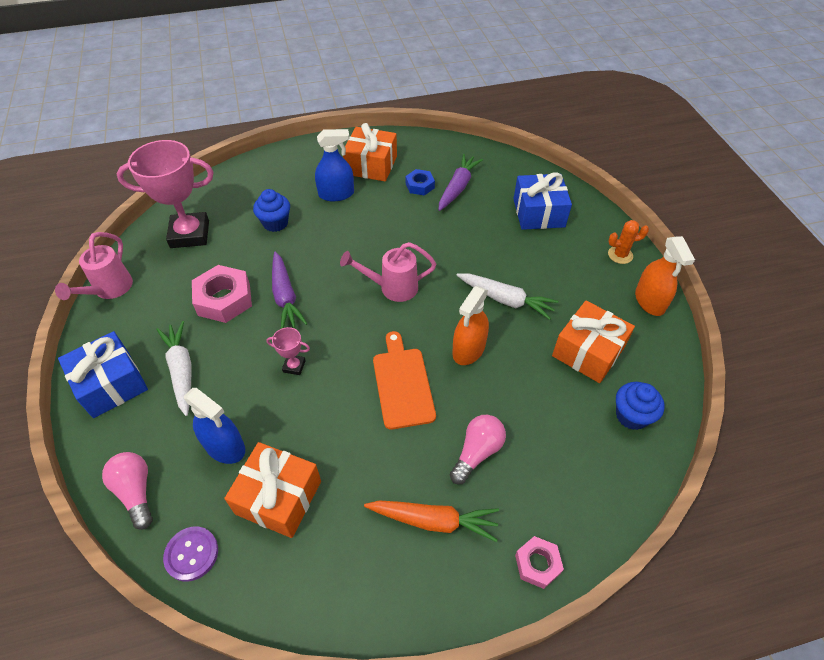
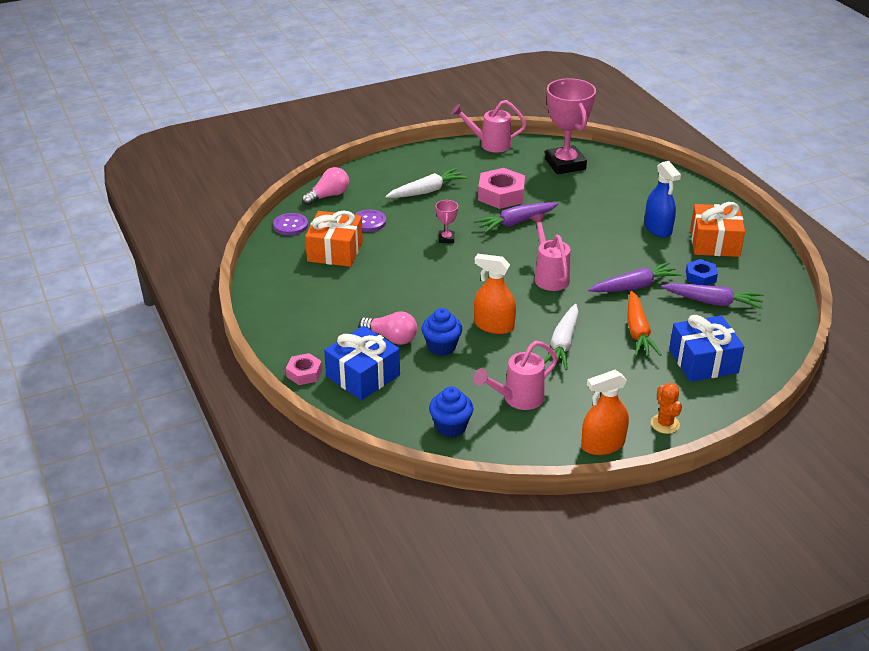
camera: 80 degrees right, 15 degrees down
(111, 384) = (407, 166): blue gift -> blue gift (363, 376)
(225, 446) = (369, 222): blue spray bottle -> purple button
(275, 223) = (600, 202): blue cupcake -> blue cupcake (441, 346)
(402, 383) = (446, 293): orange cutting board -> none
(424, 230) = (634, 286): none -> purple carrot
(433, 521) = (329, 321): orange carrot -> orange carrot (638, 332)
(588, 351) = (517, 399): orange gift -> pink watering can

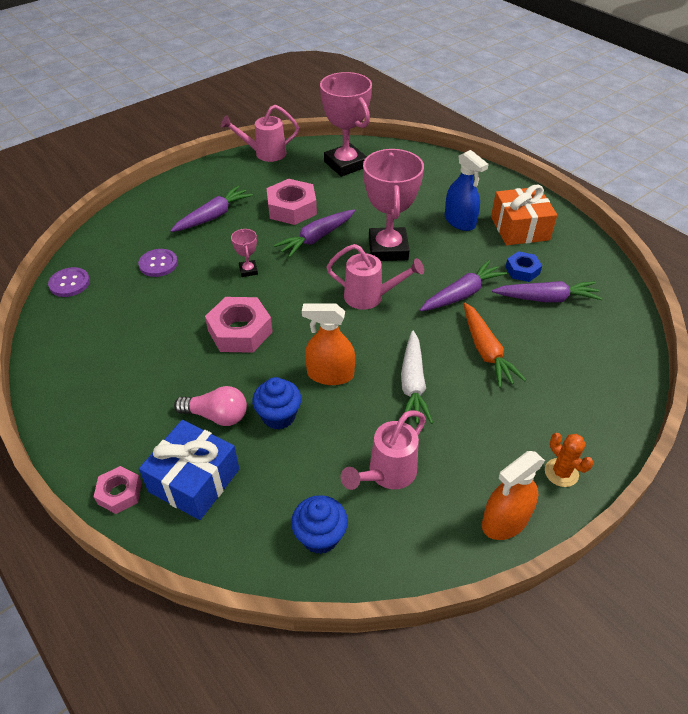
camera: 15 degrees left, 10 degrees up
(328, 196) = (107, 239): pink light bulb -> none
(335, 251) = (127, 308): orange gift -> none
(426, 283) = (240, 331): none -> pink nut
(427, 191) = (213, 216): white carrot -> purple carrot
(549, 276) = (370, 297): pink watering can -> pink watering can turned 135 degrees clockwise
(580, 241) = (388, 249): none -> pink trophy
(703, 361) = (567, 376): blue gift -> none

